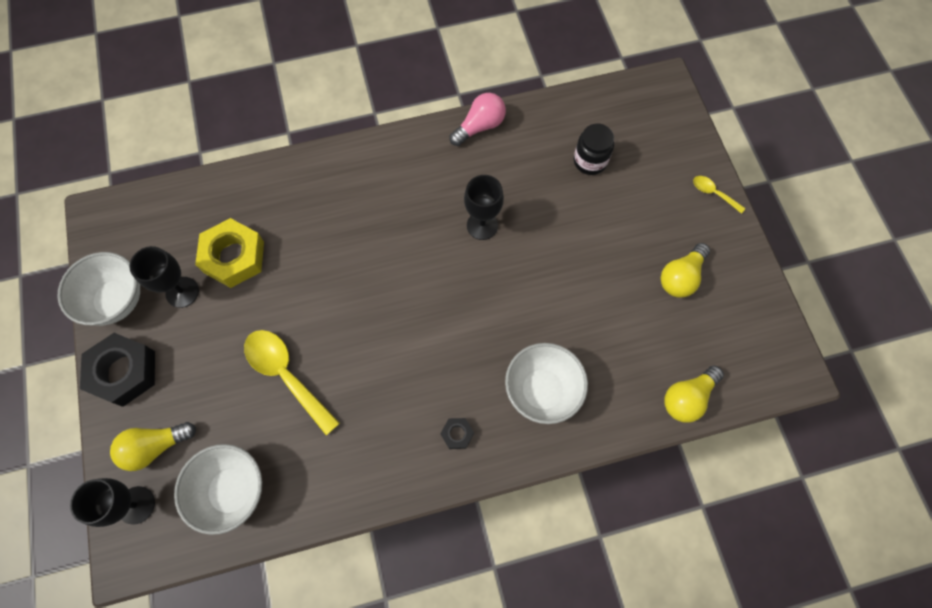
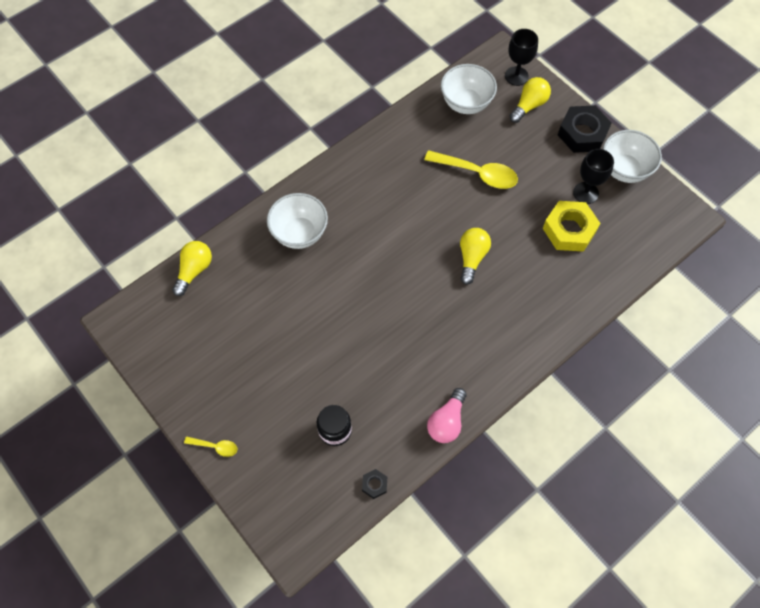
camera: 155 degrees right, 5 degrees down
(457, 434) = (345, 185): black nut -> black nut (374, 484)
(482, 225) = (399, 332): black goblet -> none
(680, 277) = (223, 358): yellow light bulb -> yellow light bulb (472, 258)

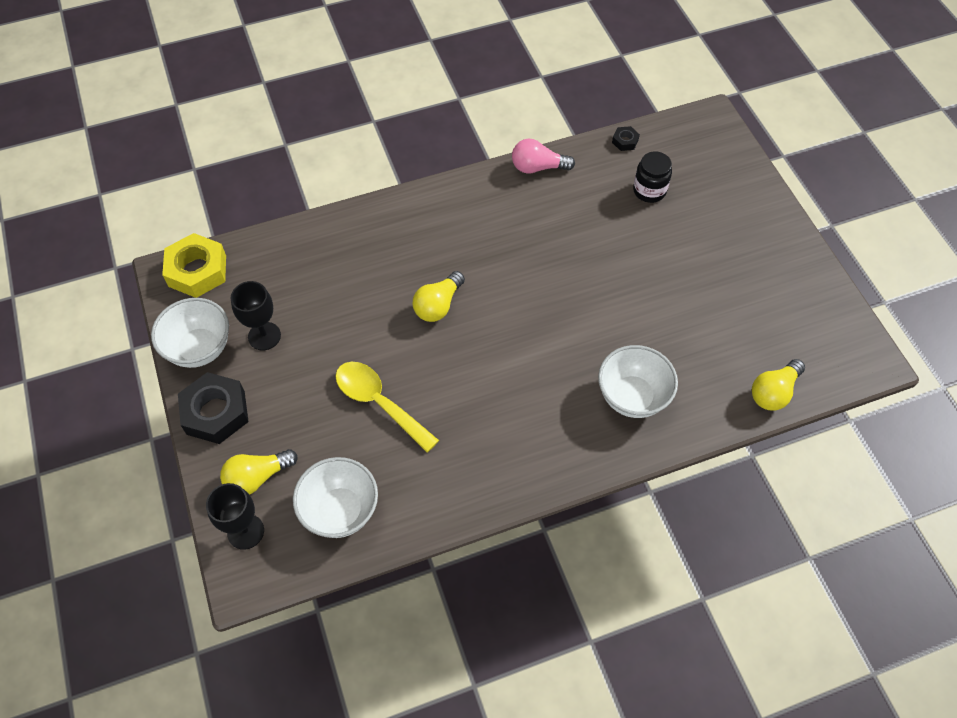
camera: 160 degrees left, 5 degrees down
(215, 447) = (772, 211): yellow spoon -> none
(446, 422) = (537, 167): pink light bulb -> pink light bulb turned 135 degrees counterclockwise
(569, 230) = (311, 301): yellow nut -> yellow nut (197, 271)

